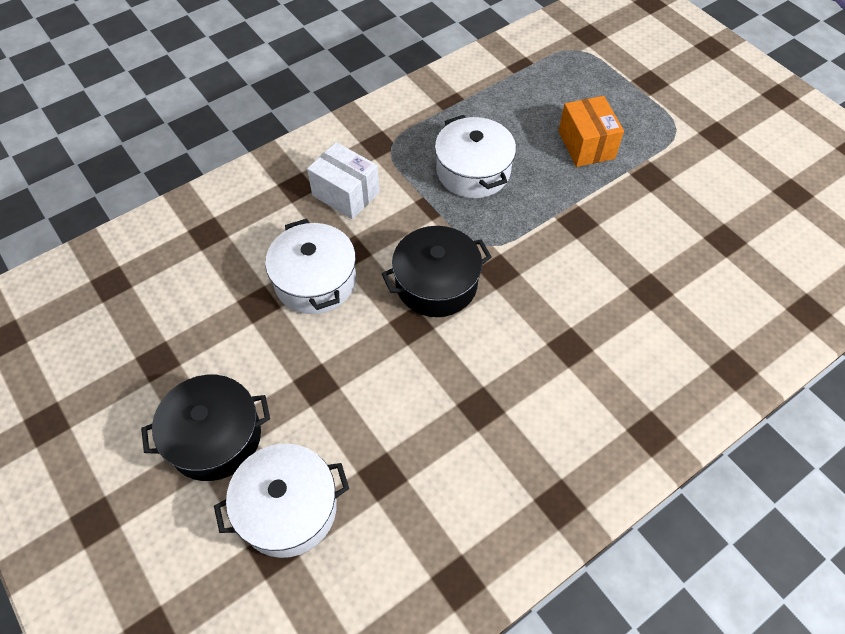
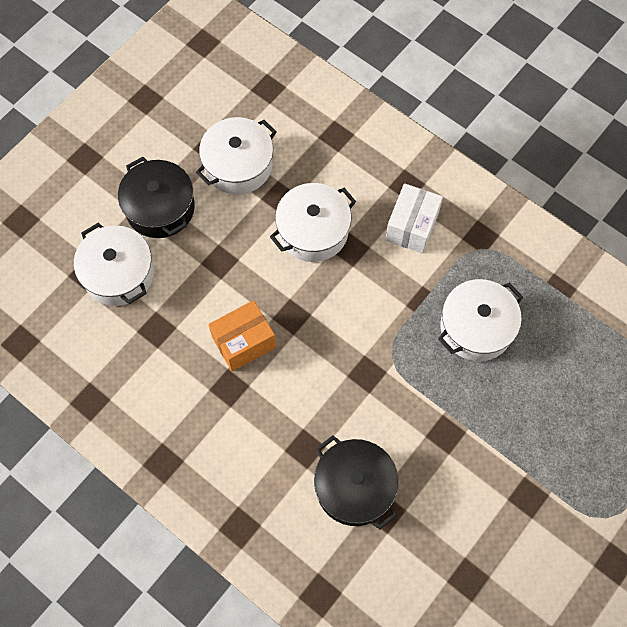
camera: 75 degrees right, 10 degrees up
(197, 336) = (238, 165): none -> white pot
(436, 283) = (338, 326): black pot -> black pot (354, 487)
(586, 145) = (548, 427): orange box -> orange box (244, 342)

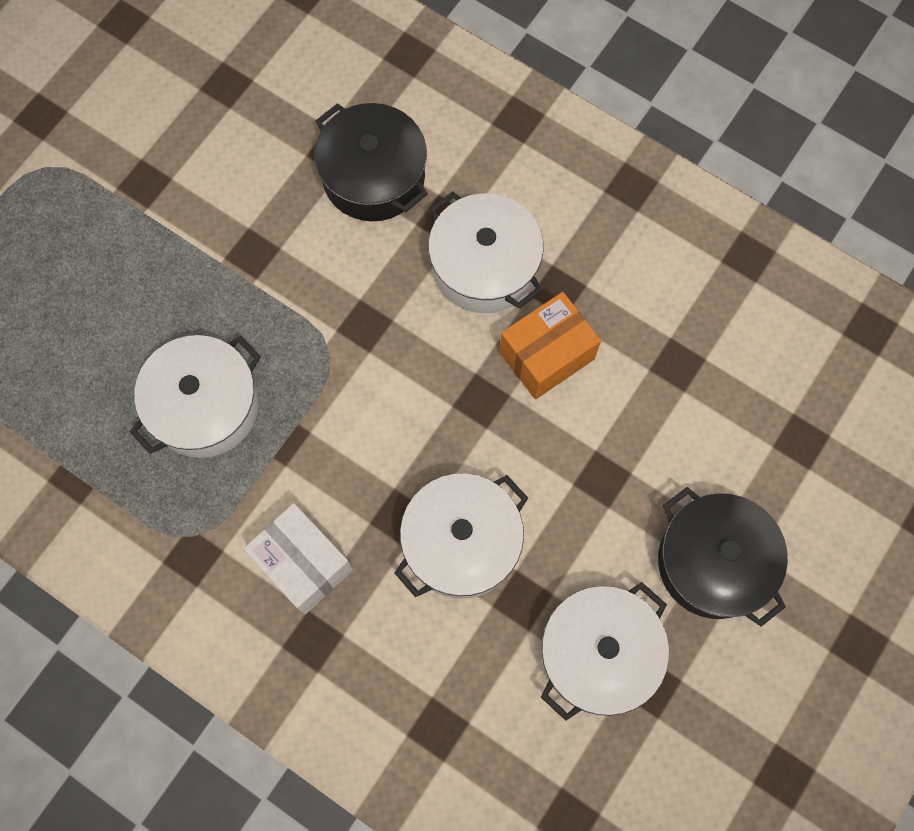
camera: 175 degrees right, 5 degrees up
(118, 274) = (753, 445): white pot -> white pot (484, 266)
(412, 227) = (303, 564): white box -> white box turned 60 degrees counterclockwise

